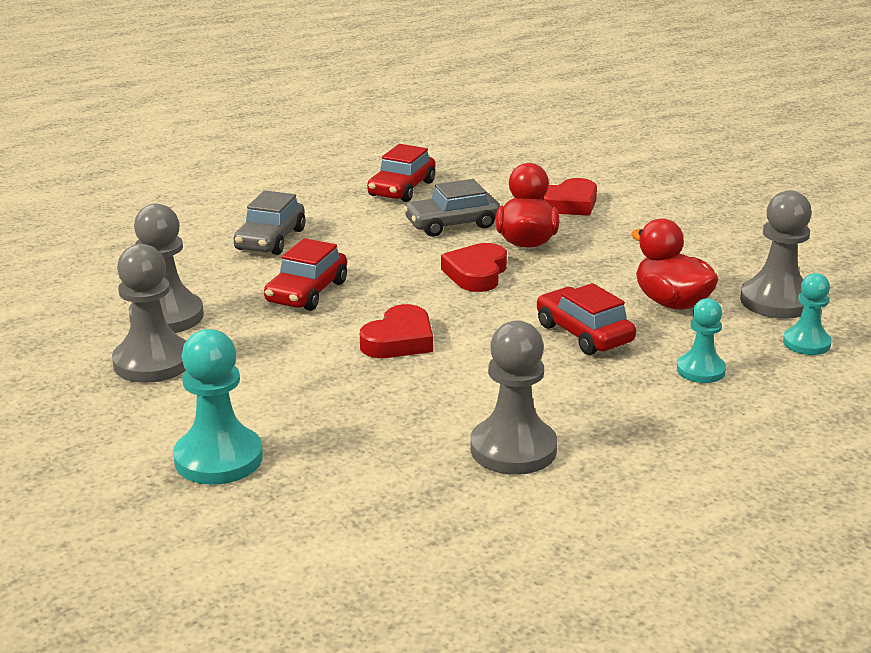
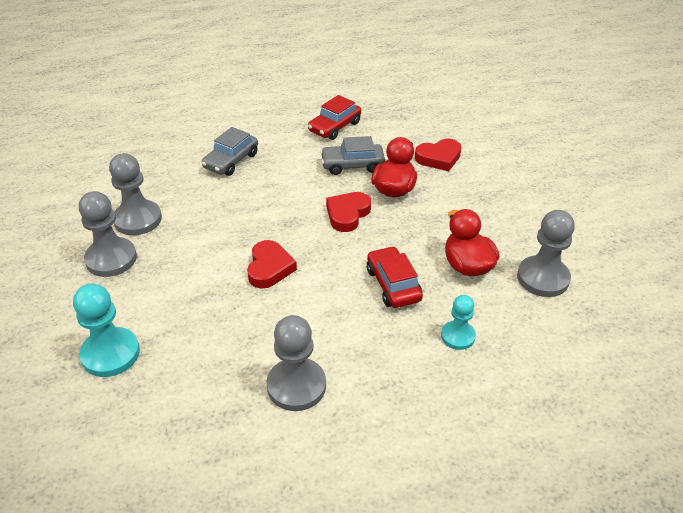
camera: 15 degrees right, 15 degrees up
(307, 292) = (232, 213): red car -> none
(399, 340) = (269, 268): red heart -> red heart turned 45 degrees counterclockwise
(806, 343) = (546, 324): turquoise pawn -> none

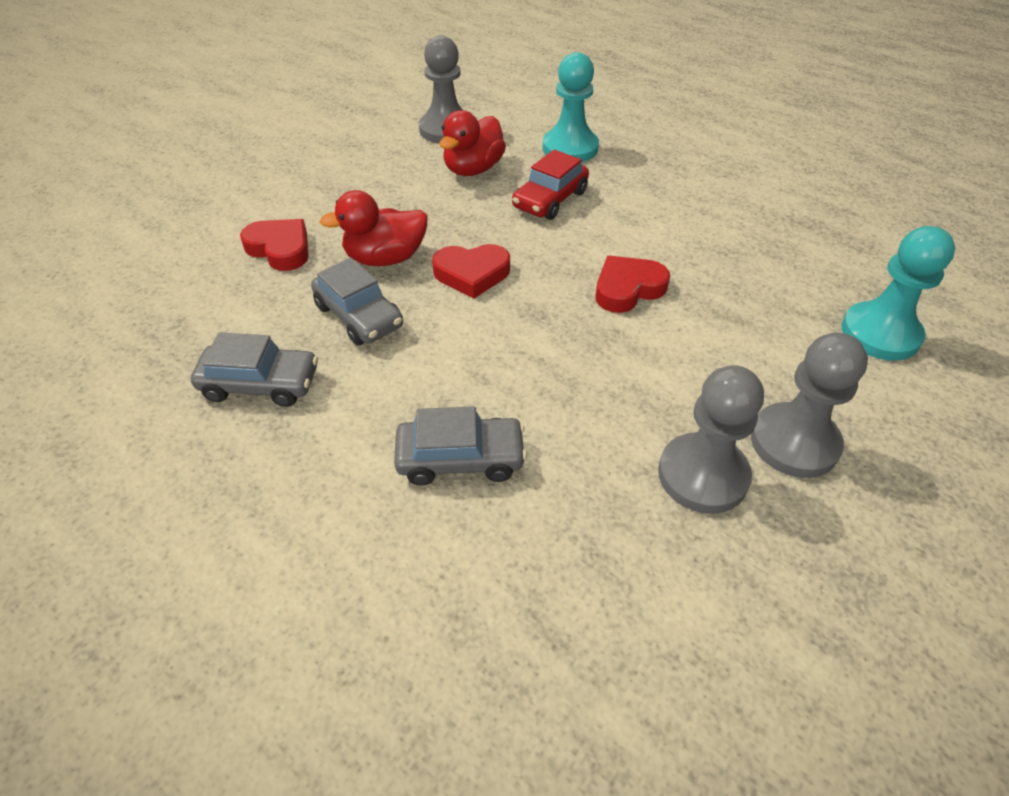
camera: 125 degrees left, 5 degrees up
(296, 386) = (731, 202): grey pawn -> none
(334, 127) = (260, 384): red car -> grey car
(458, 336) = (570, 148): turquoise pawn -> turquoise pawn, size x1.63

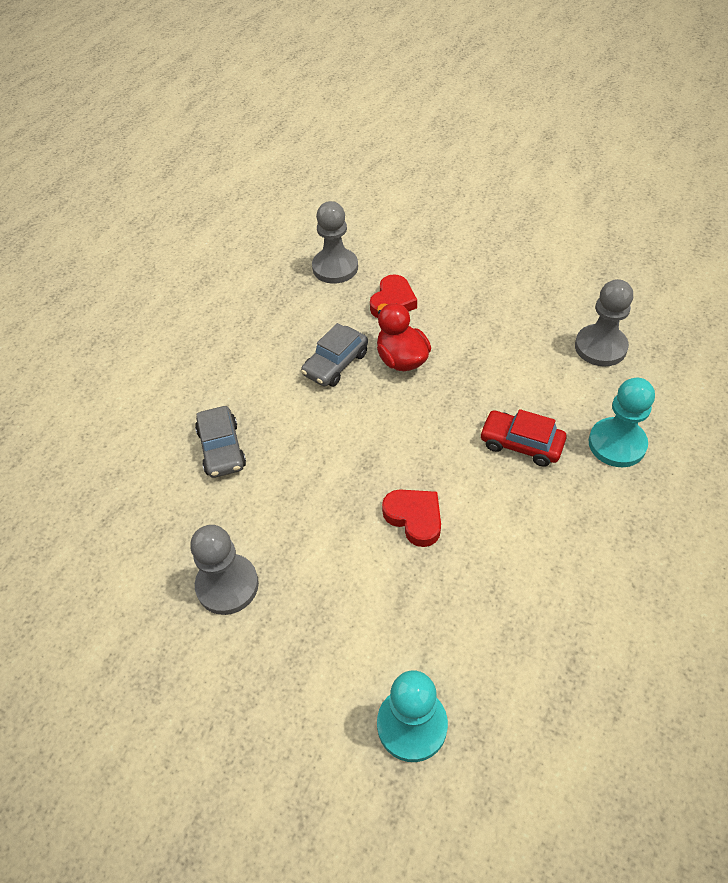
camera: 80 degrees right, 5 degrees up
(260, 384) = (264, 338): grey car -> none
(472, 274) = (400, 413): red heart -> none
(473, 169) = (544, 381): red duck -> none
(794, 442) = (267, 646): grey pawn -> grey pawn (335, 267)

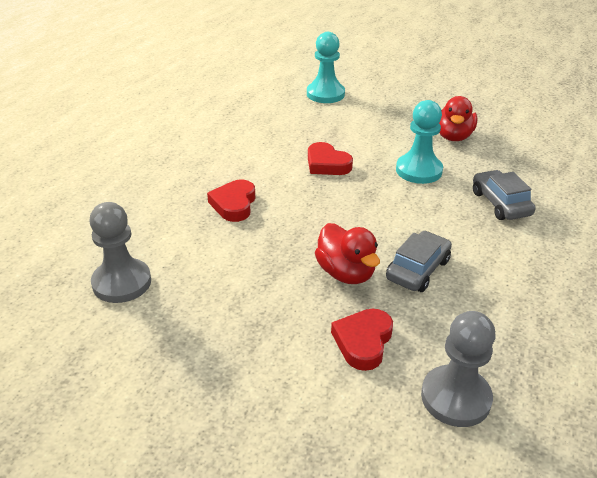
camera: 175 degrees right, 15 degrees down
(227, 585) = (453, 136): grey pawn -> red duck
(521, 444) = (234, 204): red car -> red heart
(617, 444) = (150, 203): turquoise pawn -> turquoise pawn (418, 170)

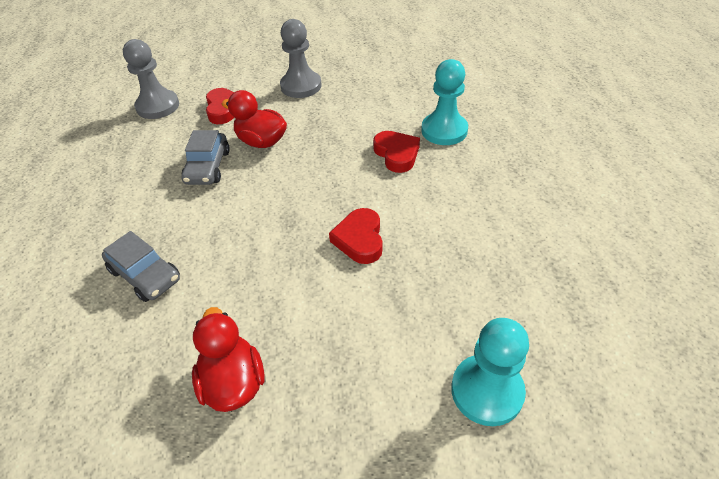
camera: 150 degrees right, 10 degrees up
(122, 282) = (399, 78): grey pawn -> grey pawn (301, 86)
(327, 164) = (360, 239): red heart -> red heart turned 105 degrees counterclockwise
(418, 170) = (253, 282): turquoise pawn -> turquoise pawn (444, 130)

